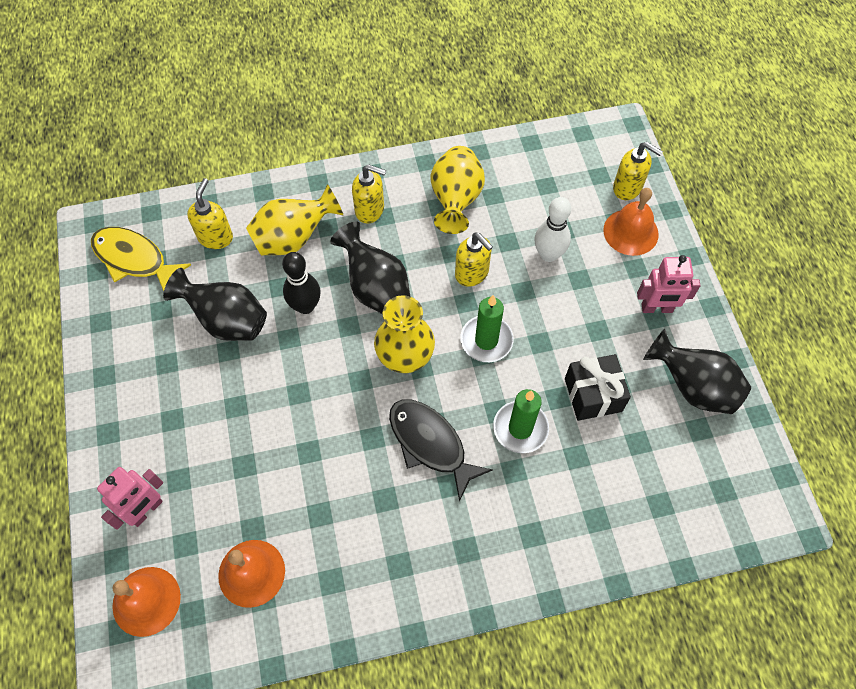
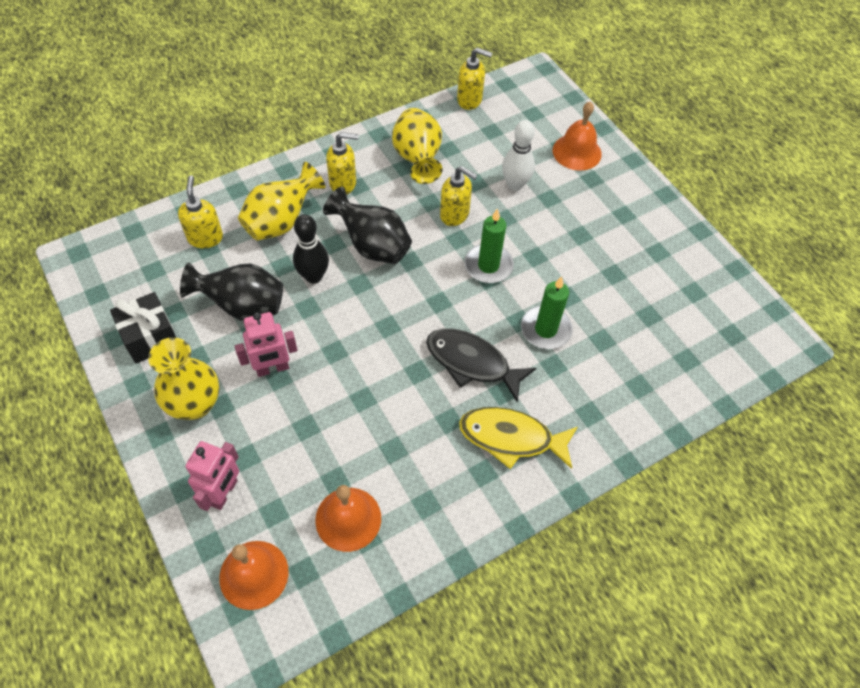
camera: 20 degrees left, 5 degrees down
(134, 259) = (131, 275): yellow fish -> yellow fish (511, 438)
(405, 357) = (421, 297): yellow vase -> yellow vase (195, 404)
(593, 395) = (596, 287): black gift -> black gift (150, 337)
(627, 188) = (560, 118): yellow soap dispenser -> yellow soap dispenser (470, 100)
(657, 308) = (622, 206): pink robot -> pink robot (272, 368)
(692, 387) = (675, 260): black vase -> none

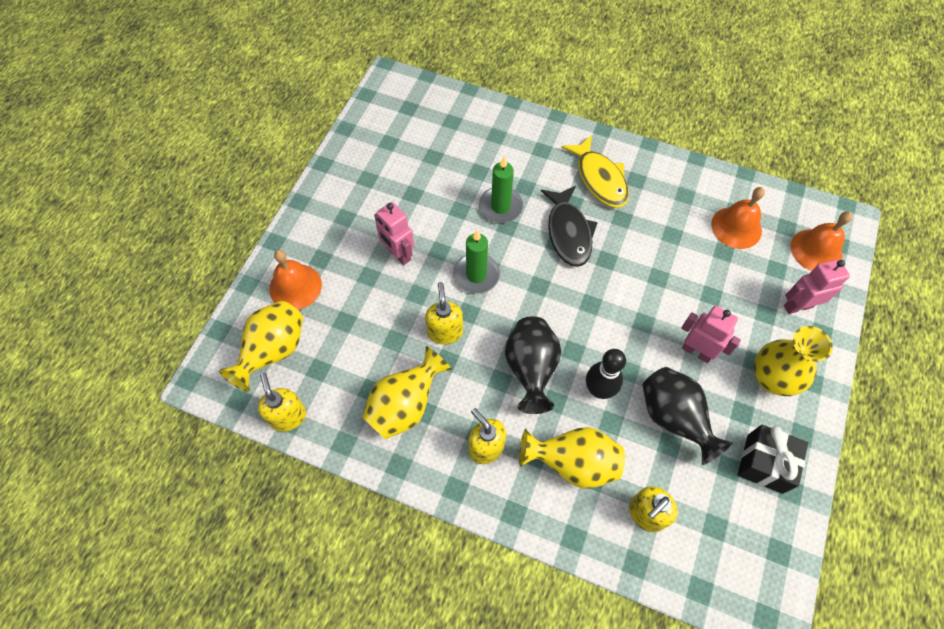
camera: 125 degrees left, 5 degrees up
(515, 185) = (373, 309): white bowling pin -> none
(528, 115) = (273, 351): none -> yellow vase
(554, 227) = (398, 254): none -> pink robot

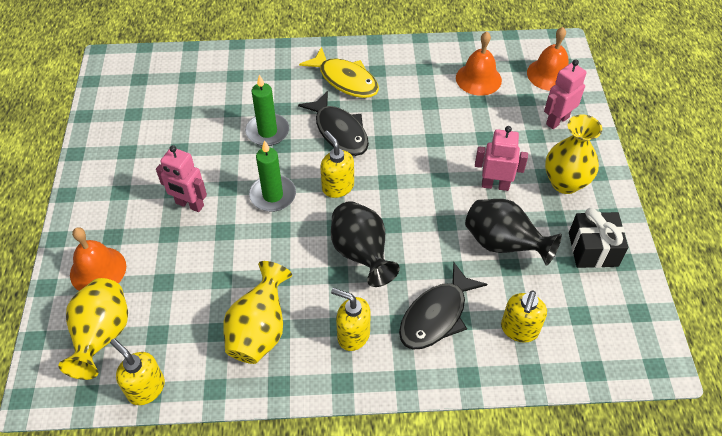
camera: 25 degrees left, 10 degrees down
(445, 332) = (267, 253): yellow soap dispenser -> yellow soap dispenser (337, 187)
(572, 463) = (436, 315): yellow vase -> black fish
(599, 390) = (429, 247): black bowling pin -> none

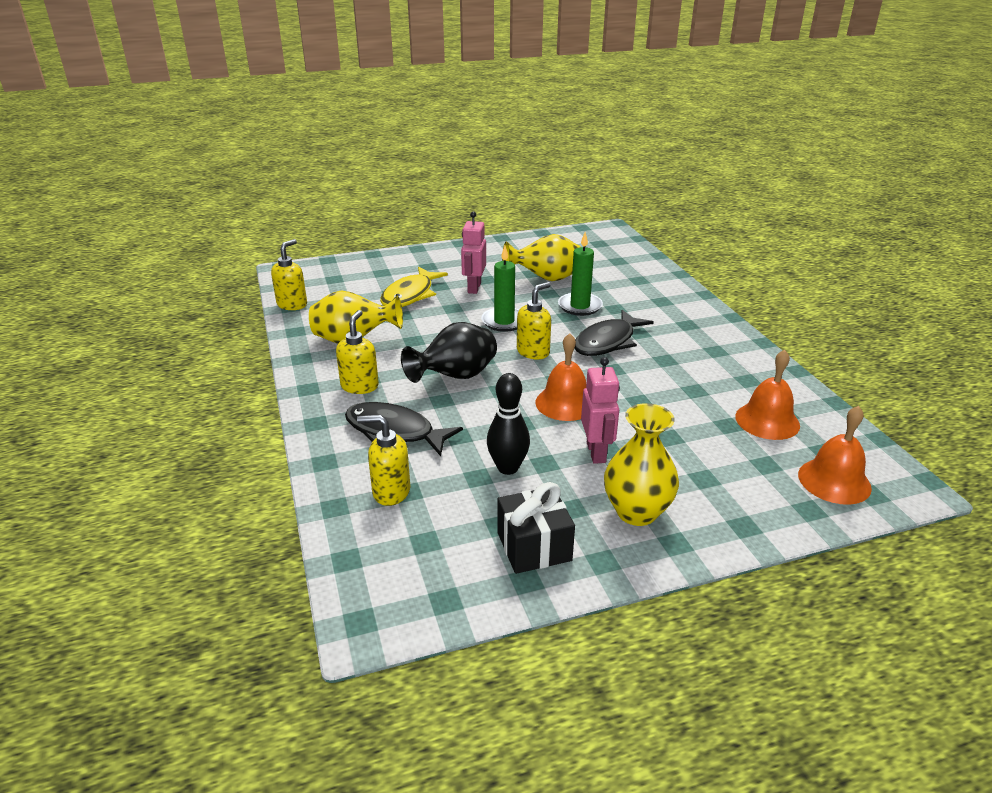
camera: 75 degrees right, 20 degrees down
(98, 270) = (394, 267): orange bell -> orange bell (565, 403)
(103, 336) = (335, 281): yellow vase -> yellow vase (545, 279)
(345, 80) = (683, 334): yellow fish -> yellow fish (410, 295)
(503, 244) = (508, 468): black vase -> black bowling pin
(557, 120) = (747, 495): pink robot -> none

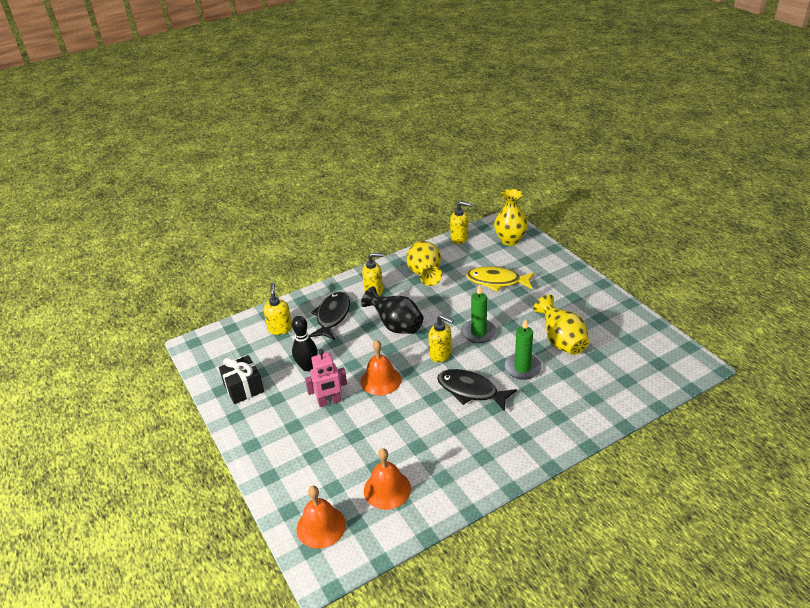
camera: 80 degrees right, 5 degrees up
(474, 288) = (524, 308): pink robot -> none
(636, 512) = (276, 426): yellow vase -> yellow vase (510, 240)

